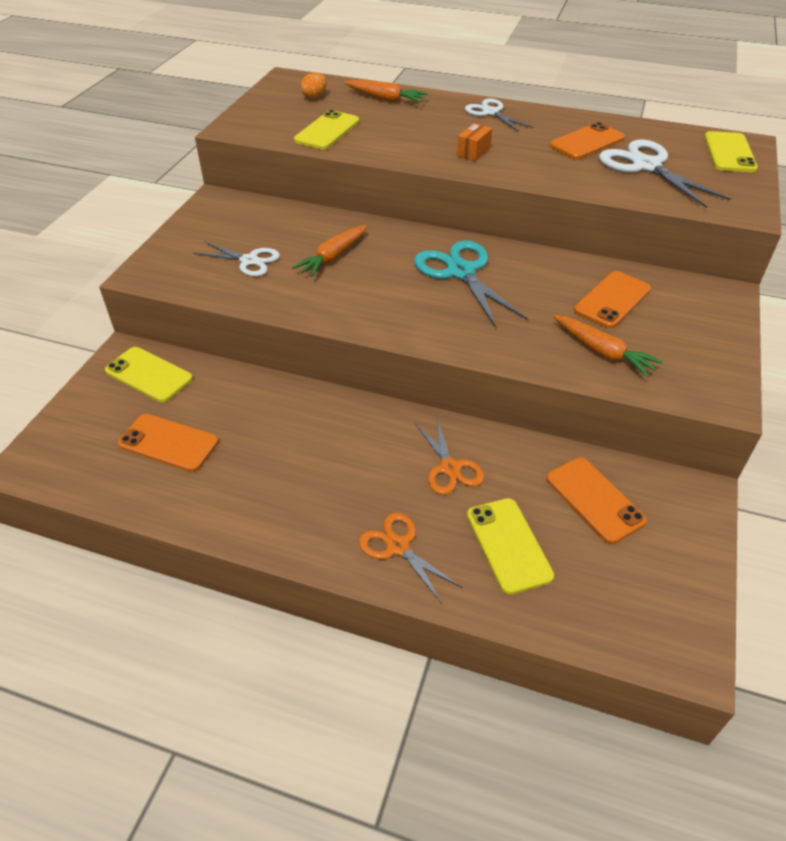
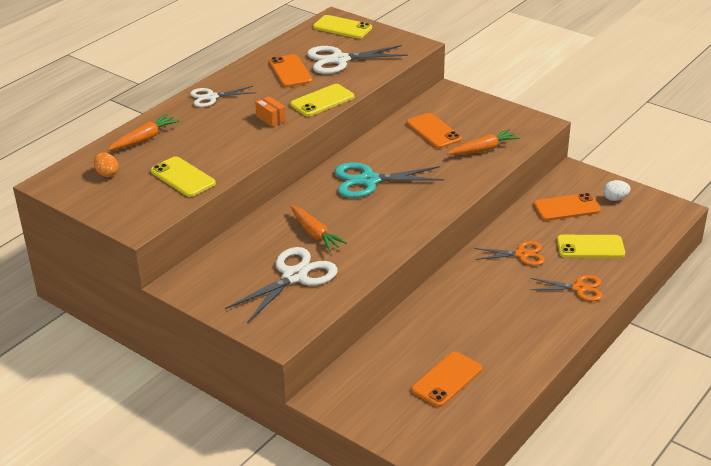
camera: 70 degrees left, 10 degrees down
(149, 375) = (359, 385): yellow phone -> yellow phone (322, 101)
(249, 261) = (294, 276): white scissors -> white scissors, size x1.60
(398, 546) = (579, 288): orange scissors -> orange scissors turned 150 degrees counterclockwise
(661, 559) = (615, 198): none -> white egg

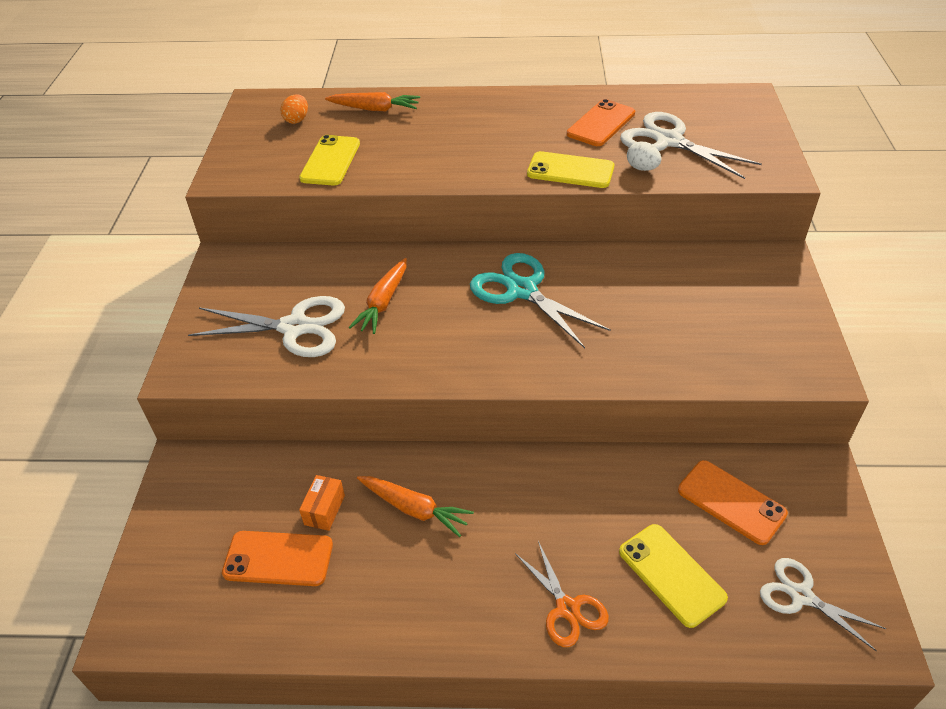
camera: 55 degrees right, 10 degrees up
(211, 97) = (491, 106): white scissors -> white scissors (801, 595)
(271, 119) = (494, 157): orange box -> orange box (324, 510)
(342, 27) = (738, 110): yellow phone -> none
(433, 131) = (680, 289): orange phone -> none
(483, 149) = (694, 349): orange carrot -> orange carrot (414, 509)
(521, 254) = (582, 506): orange scissors -> none
(615, 198) = (814, 547): white egg -> white egg (642, 168)

